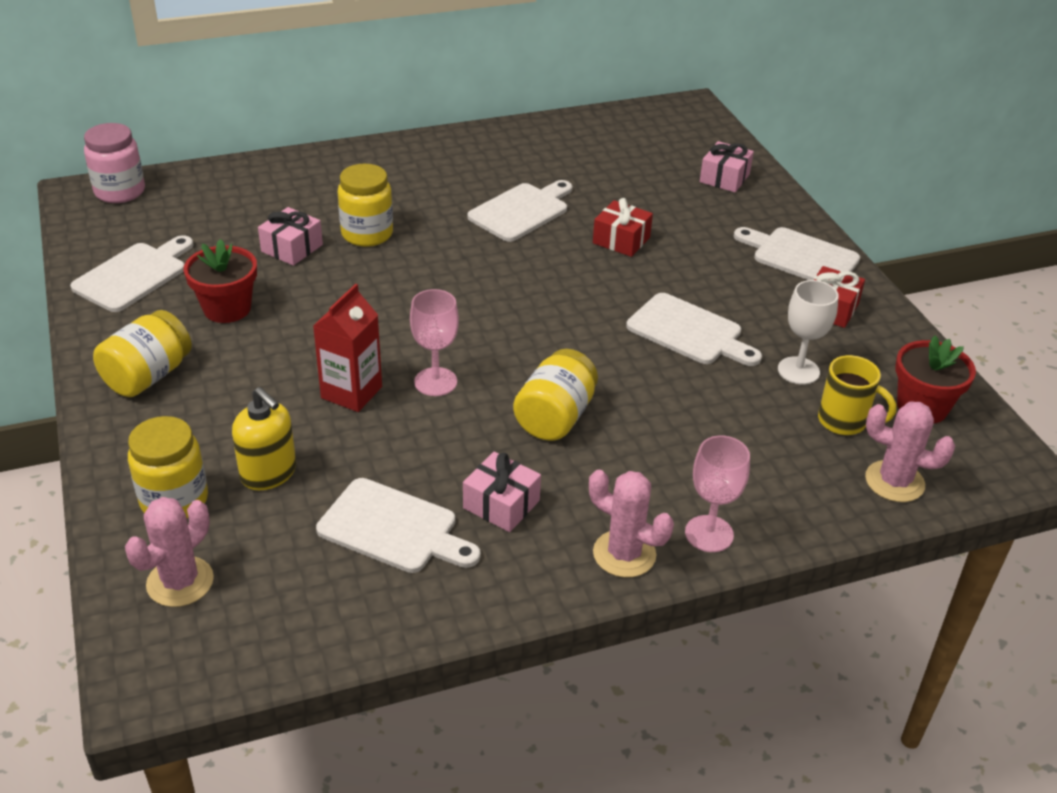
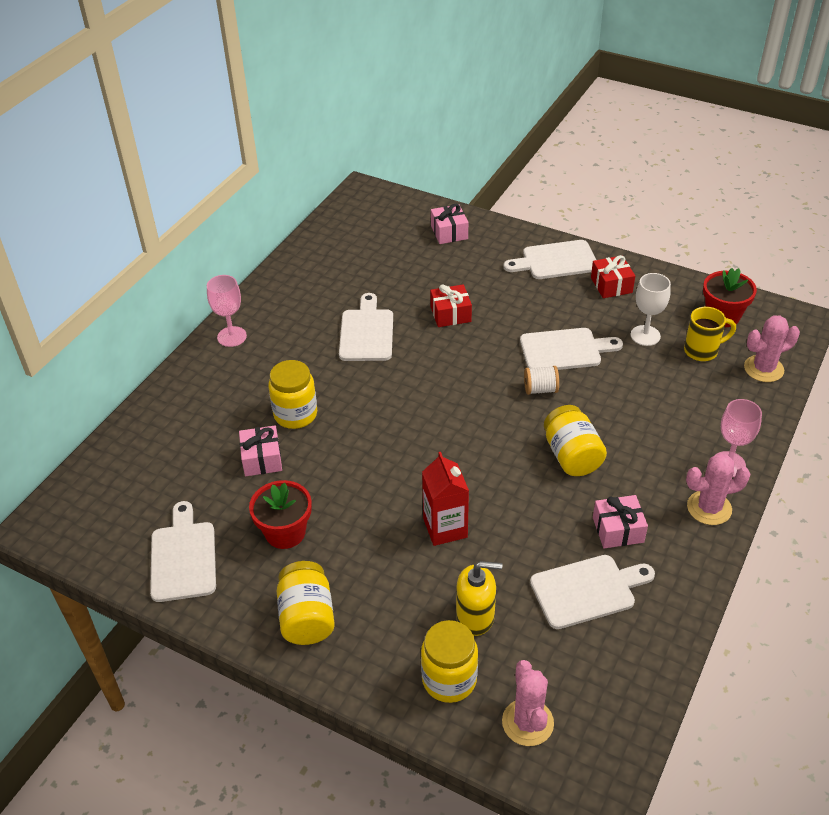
camera: 40 degrees left, 5 degrees up
(120, 192) = (69, 504): pink jar -> none
(435, 382) = (481, 484): pink goblet -> pink goblet (232, 336)
(612, 347) = (540, 389): none -> white spool

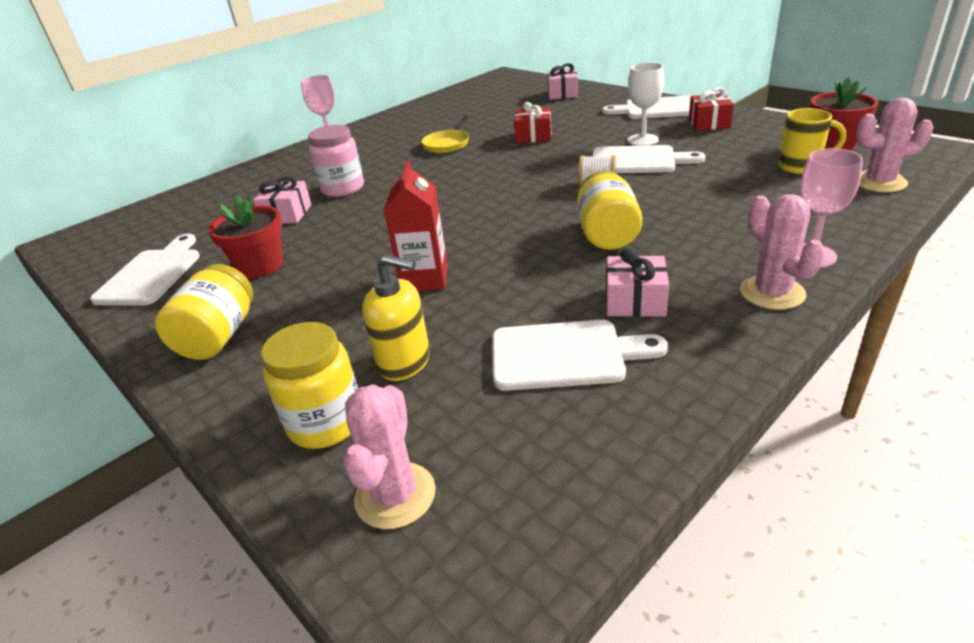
camera: 20 degrees right, 10 degrees down
(295, 414) = (342, 188): yellow jar -> pink jar
(366, 332) = (447, 144): white cutting board -> yellow pan
(645, 335) = (734, 154): white goblet -> white goblet (643, 140)
(709, 508) = (772, 293): pink cactus -> pink cactus turned 60 degrees clockwise

